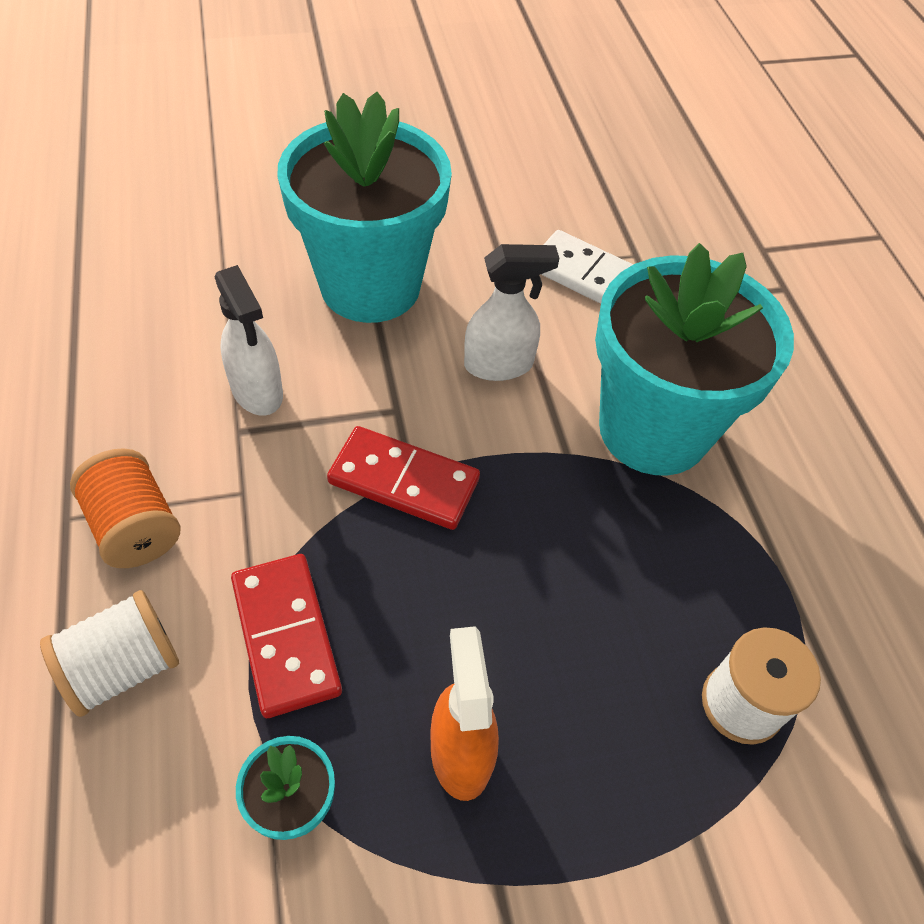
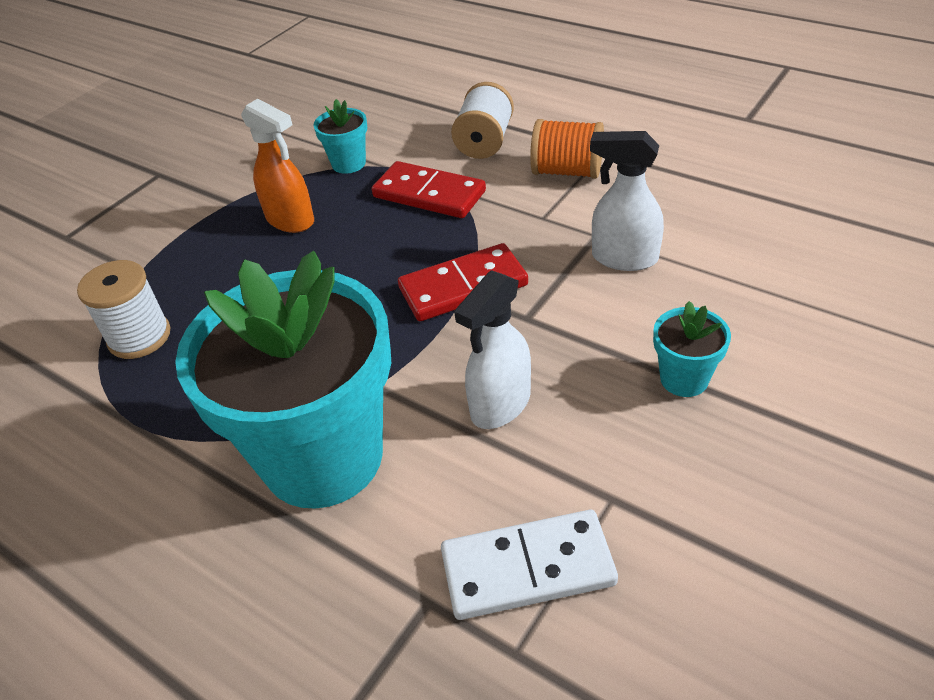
camera: 145 degrees right, 10 degrees down
(370, 286) = (684, 379): turquoise flower pot -> turquoise flower pot, size x0.41

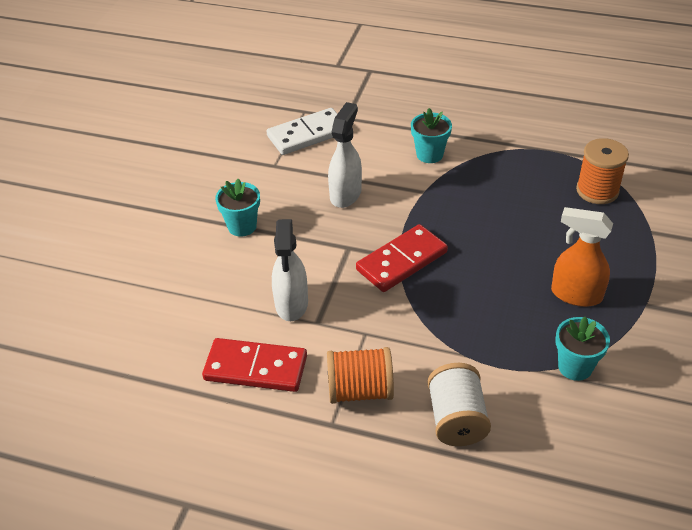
camera: 160 degrees right, 0 degrees up
(139, 337) = (597, 191): white spool -> orange spool
(323, 457) = (429, 154): turquoise flower pot -> turquoise flower pot, size x0.41
(429, 194) = (474, 341): red domino -> red domino (256, 368)
(623, 258) = (291, 304): white spray bottle -> white spray bottle turned 90 degrees clockwise

